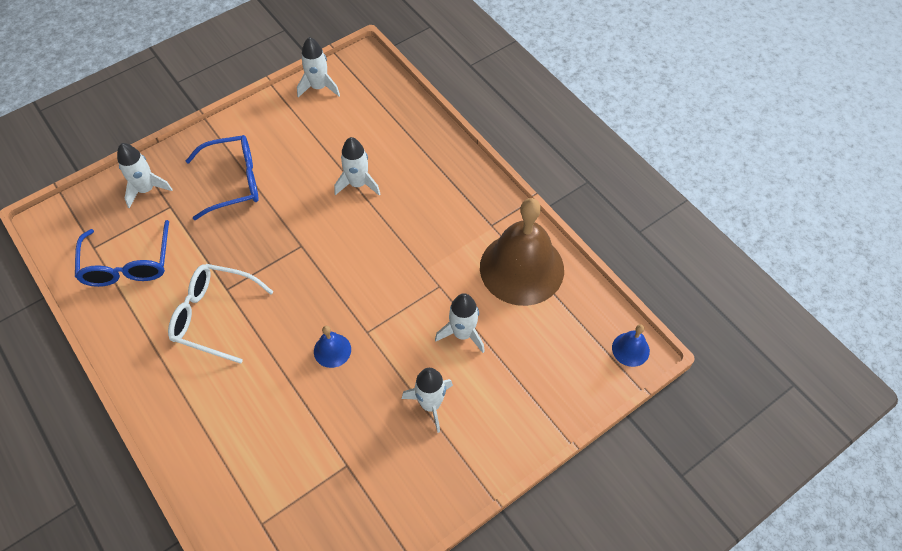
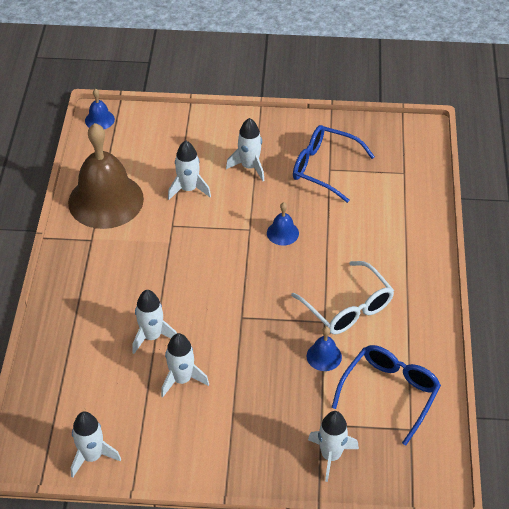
camera: 140 degrees left, 10 degrees down
(205, 259) = (324, 356): none -> blue bell
(233, 182) = (250, 410): blue glasses -> blue glasses (324, 168)
(304, 169) = (182, 379): none -> white rocket

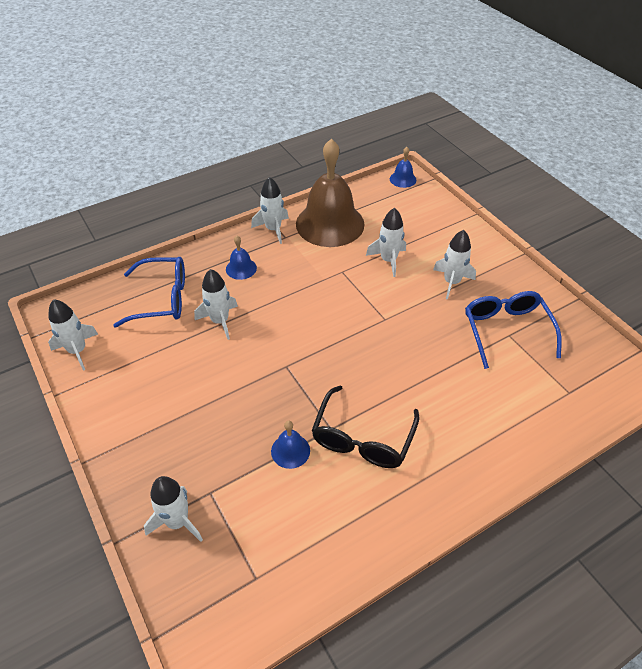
camera: 55 degrees right, 0 degrees up
(182, 379) = (190, 363): white rocket -> white rocket (273, 229)
(282, 233) = (403, 343): blue bell -> blue bell (241, 268)
(347, 307) = (363, 438): white glasses -> black glasses
(389, 393) = (287, 533): blue glasses -> blue glasses (161, 299)

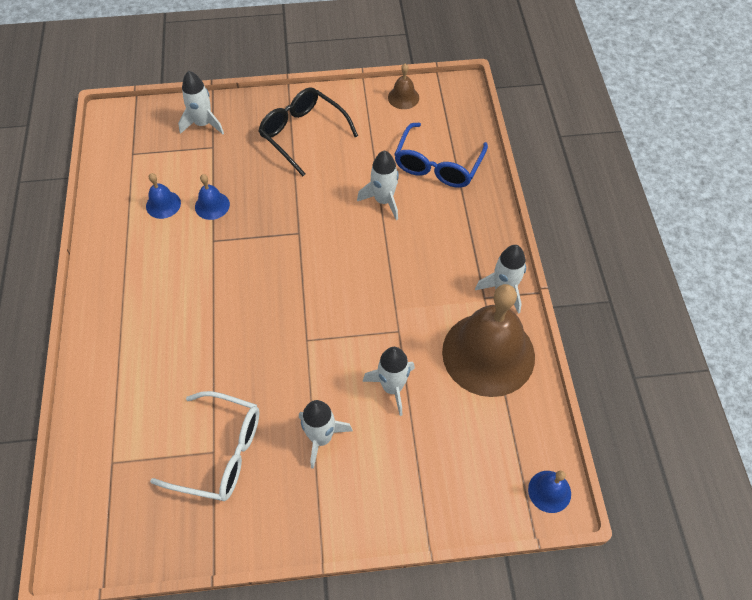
camera: 115 degrees right, 10 degrees up
(77, 351) = (403, 97): white rocket -> brown bell
(241, 268) = (450, 239): blue bell -> blue bell (163, 204)
(363, 438) = (188, 259): black glasses -> black glasses (303, 134)
(506, 331) = (220, 452): blue glasses -> white glasses

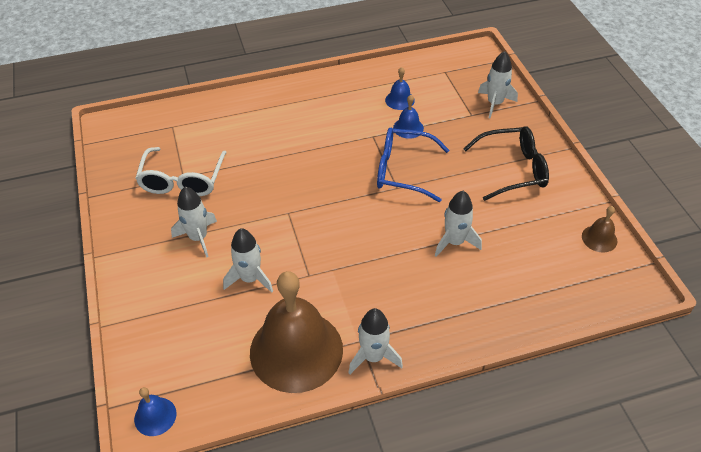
camera: 80 degrees right, 10 degrees down
(303, 134) = (512, 169): black glasses -> black glasses turned 45 degrees clockwise
(438, 165) = (518, 280): blue glasses -> blue glasses (403, 171)

